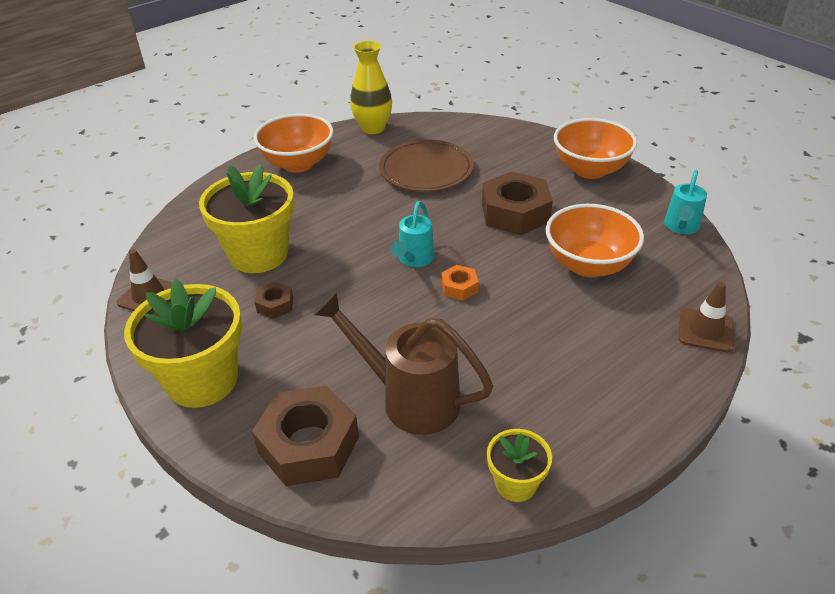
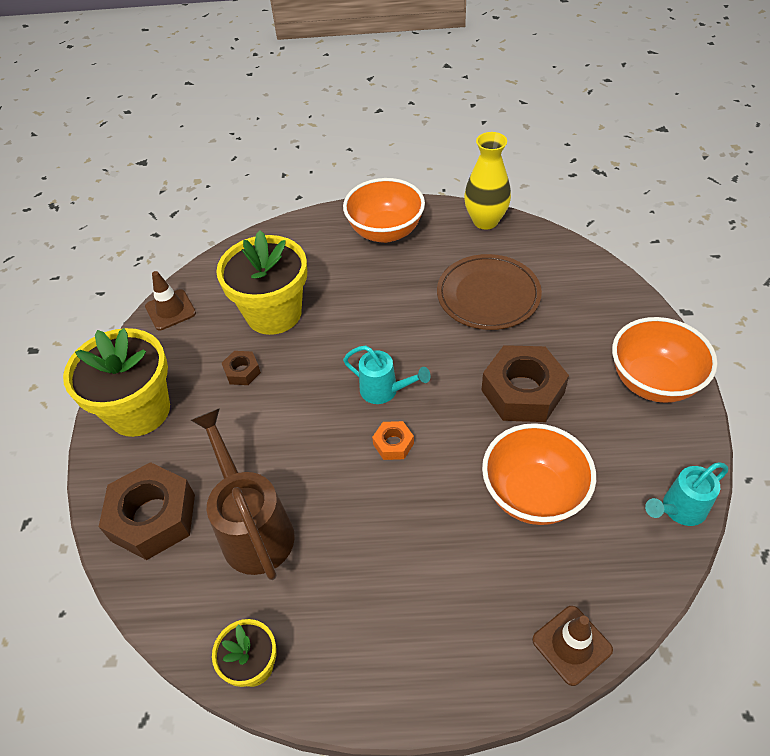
camera: 40 degrees right, 10 degrees up
(414, 259) = (384, 391): turquoise watering can -> turquoise watering can turned 120 degrees counterclockwise

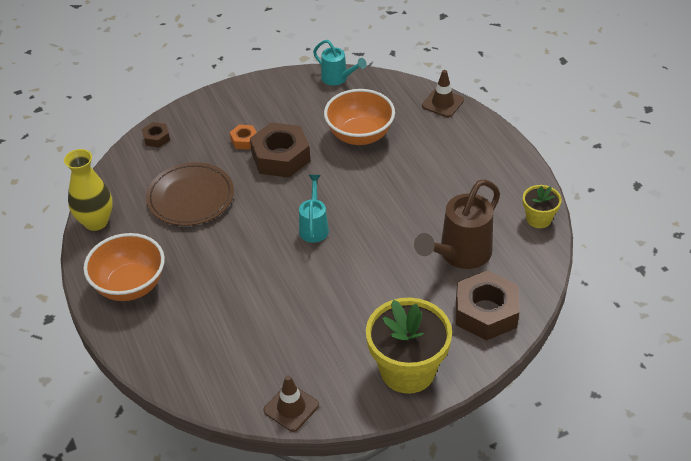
camera: 115 degrees left, 5 degrees down
(242, 372) = (336, 320): brown nut -> brown nut (156, 138)
(274, 313) = (264, 326): yellow flower pot -> none
(393, 444) = (357, 208): orange nut -> orange nut (244, 140)
(653, 381) = (244, 101): orange bowl -> none

